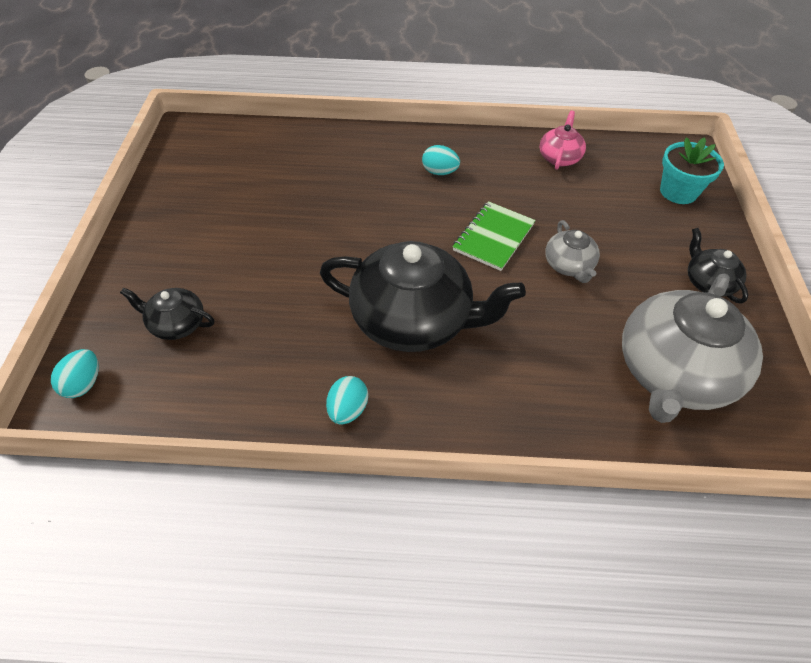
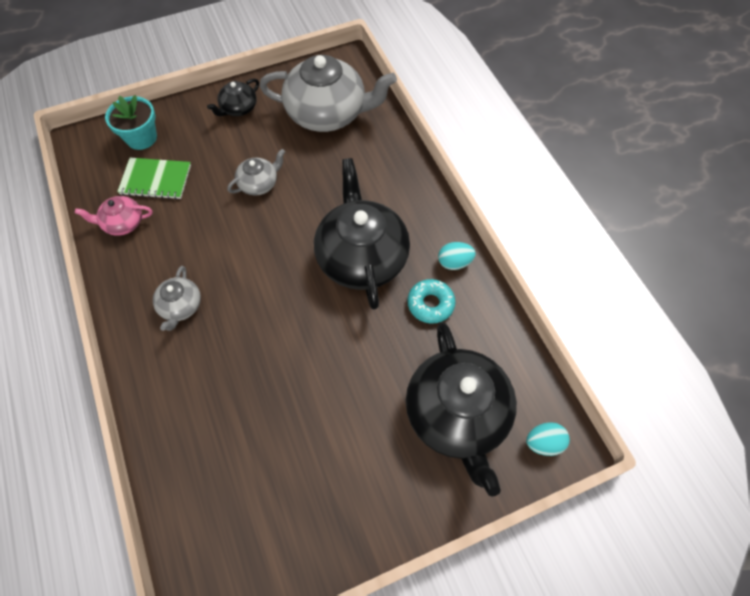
camera: 115 degrees left, 10 degrees up
(176, 324) = (457, 415): black teapot -> black teapot, size x2.10
(310, 358) = (430, 304): none -> turquoise donut
(439, 172) = (180, 306): turquoise egg -> grey teapot
(493, 237) = (250, 238): green notebook -> green notebook (156, 180)

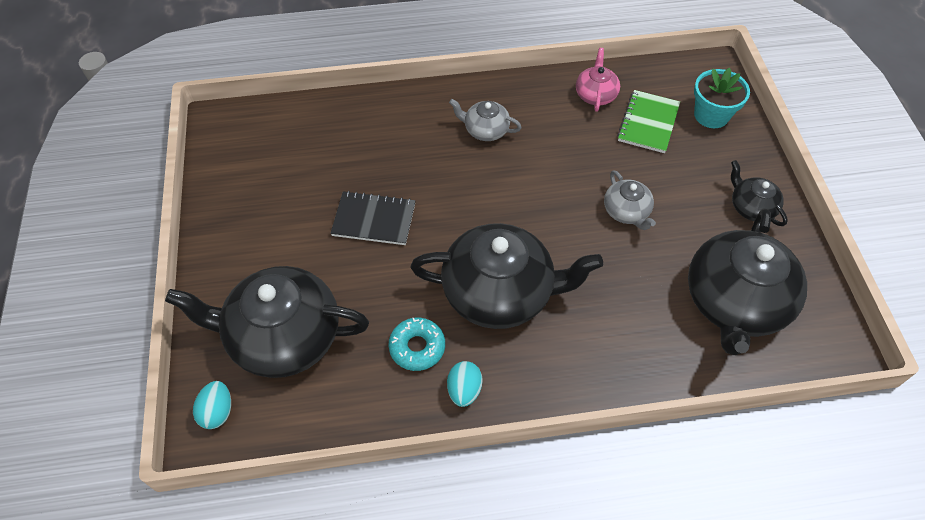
camera: 105 degrees right, 5 degrees down
(311, 377) = (374, 219): none -> black notebook
(327, 113) = (734, 302): grey teapot -> black teapot

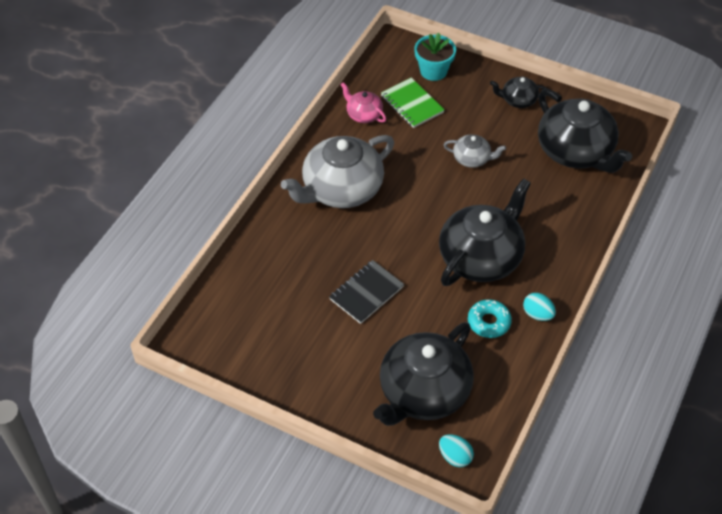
camera: 55 degrees left, 5 degrees down
(485, 130) = (341, 189): grey teapot -> grey teapot, size x2.10

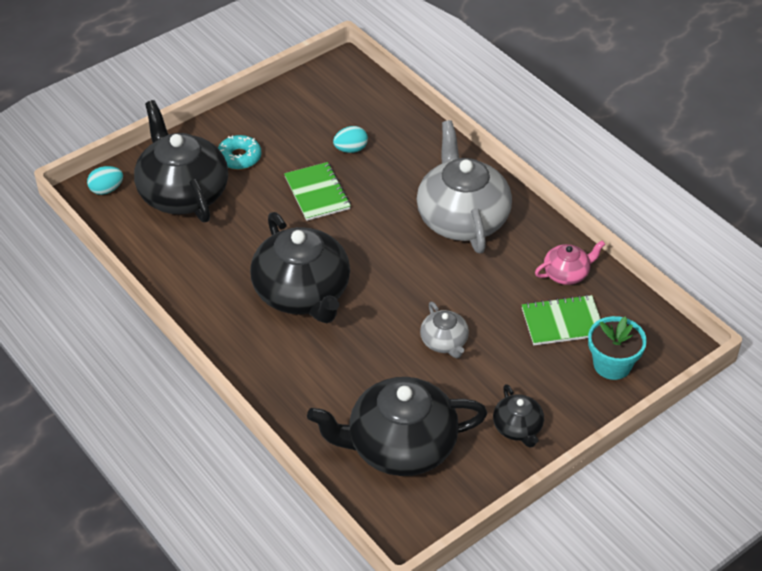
camera: 115 degrees right, 5 degrees down
(366, 293) = (317, 193): black notebook -> green notebook
(472, 159) = (444, 342): grey teapot -> grey teapot turned 60 degrees counterclockwise
(488, 322) = (221, 267): turquoise donut -> turquoise donut (239, 157)
(518, 100) = (518, 428): black teapot -> black teapot turned 135 degrees clockwise
(537, 314) = (203, 307): turquoise egg -> turquoise egg (351, 149)

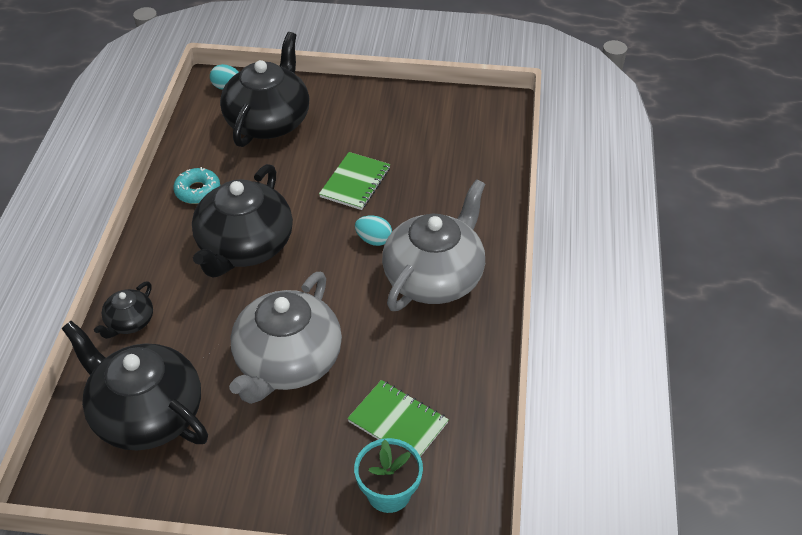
camera: 45 degrees right, 0 degrees up
(239, 157) = (338, 121): turquoise donut -> turquoise donut (198, 191)
(351, 149) = (423, 167): turquoise egg -> turquoise egg (374, 240)
(444, 342) = (287, 362): grey teapot -> grey teapot, size x2.10
(518, 428) = (244, 477): black teapot -> black teapot (129, 322)
(566, 273) = (457, 385): pink teapot -> none

